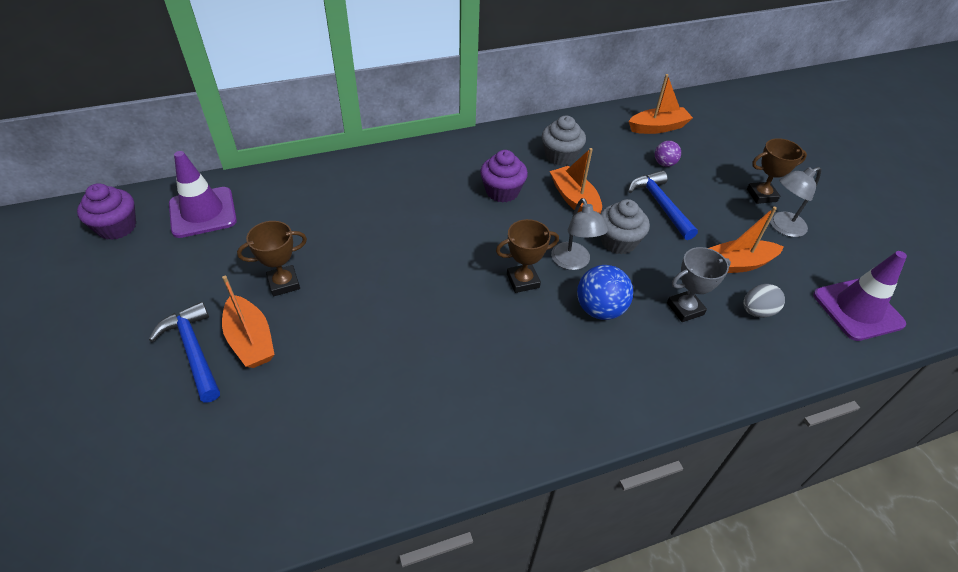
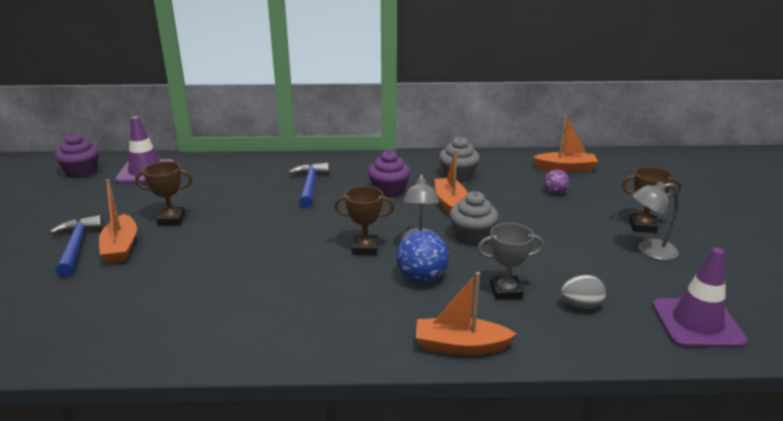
camera: 20 degrees right, 20 degrees down
(660, 205) = (531, 218): blue hammer -> blue hammer (309, 186)
(737, 264) = (583, 269): orange boat -> orange boat (460, 346)

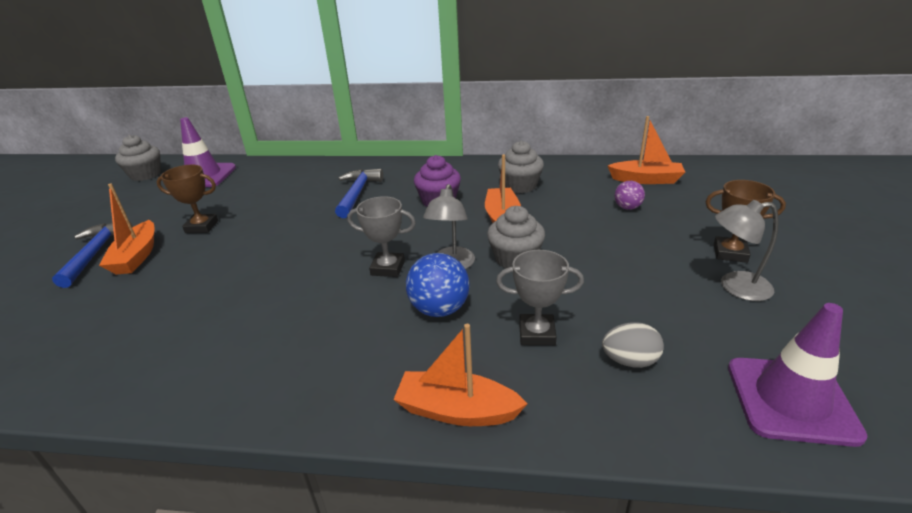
camera: 10 degrees right, 5 degrees up
(81, 172) = (145, 175): purple cupcake -> grey cupcake
(365, 248) = (388, 268): brown trophy -> grey trophy

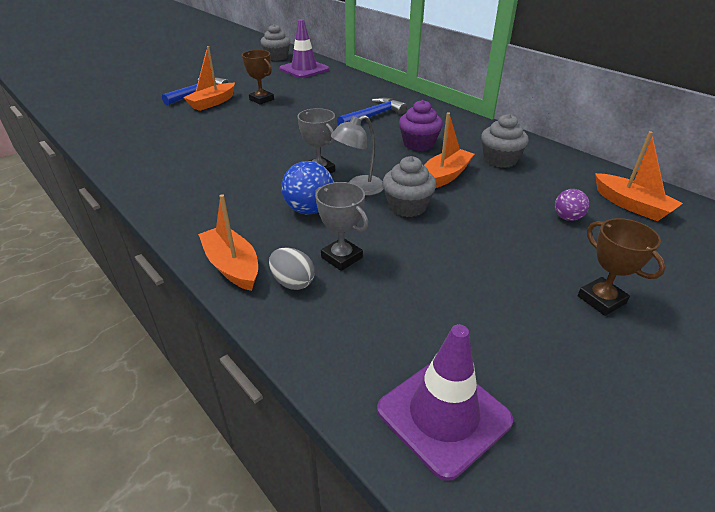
camera: 40 degrees right, 5 degrees up
(630, 361) = (372, 311): grey egg -> grey egg (293, 282)
(735, 287) = (553, 323): grey lamp -> none

